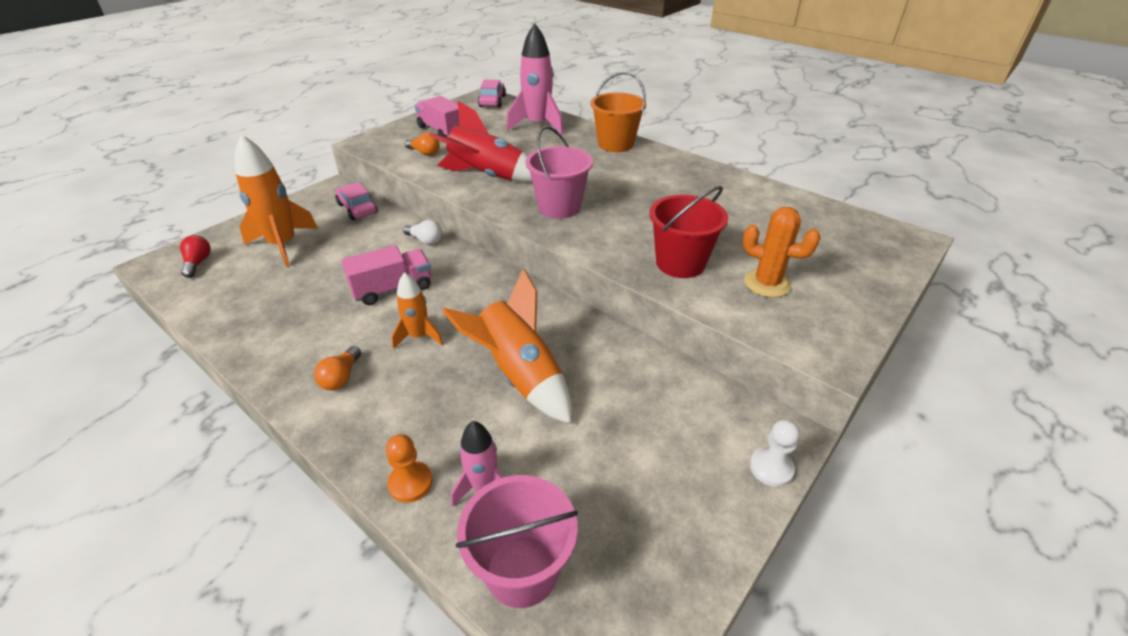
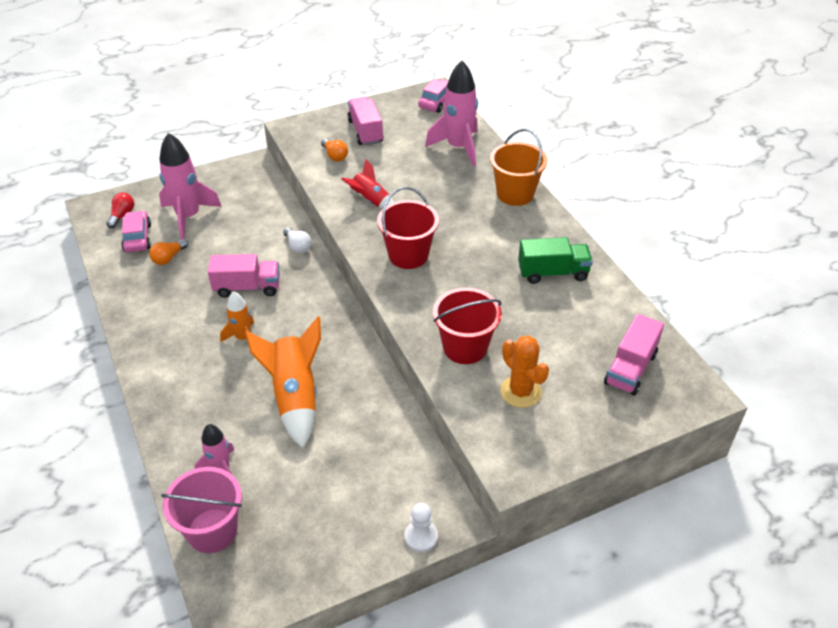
camera: 25 degrees right, 5 degrees up
(283, 245) = (188, 217): orange rocket -> pink rocket
(341, 377) = (174, 353): orange light bulb -> orange light bulb (169, 258)
(357, 208) = (262, 194): pink car -> pink car (137, 238)
(410, 483) = (178, 448): orange pawn -> none
(487, 176) = (371, 200): red rocket -> red rocket, size x0.57
(559, 207) = (408, 255): pink bucket -> red bucket
(701, 188) = (552, 272): none -> green truck
(837, 237) = (630, 368): none -> pink truck

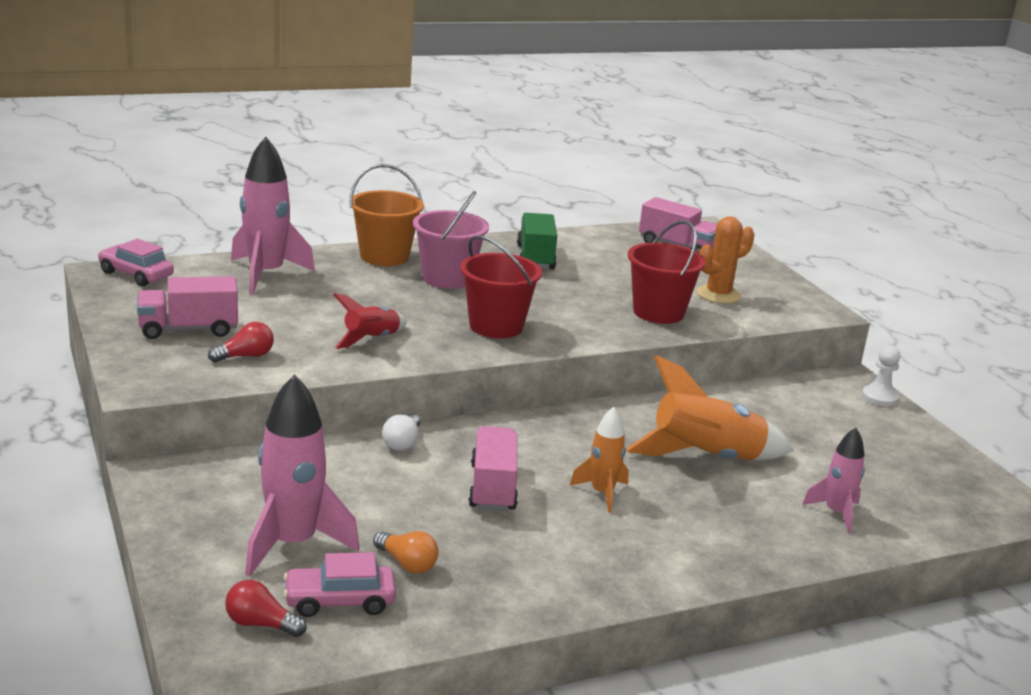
camera: 90 degrees left, 20 degrees down
(212, 531) = (926, 520): pink bucket -> pink bucket (447, 278)
(298, 246) = (402, 442): white light bulb -> white light bulb turned 135 degrees clockwise
(334, 156) = (245, 356): orange light bulb -> red light bulb

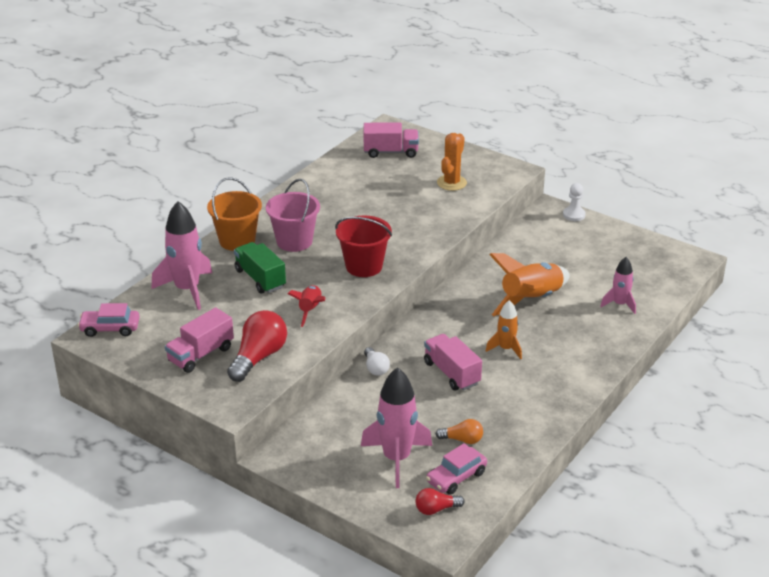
camera: 30 degrees left, 10 degrees up
(245, 356) = (258, 357): red light bulb -> red light bulb, size x1.84
(535, 257) = (323, 199): green truck -> green truck (260, 279)
(658, 312) = (435, 213): red bucket -> none

